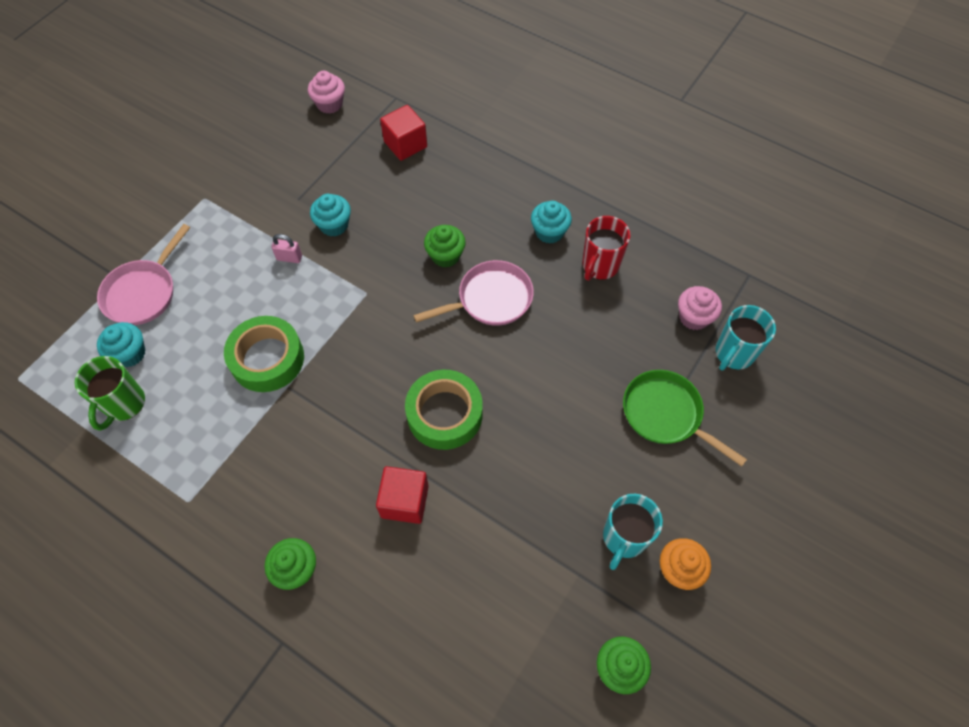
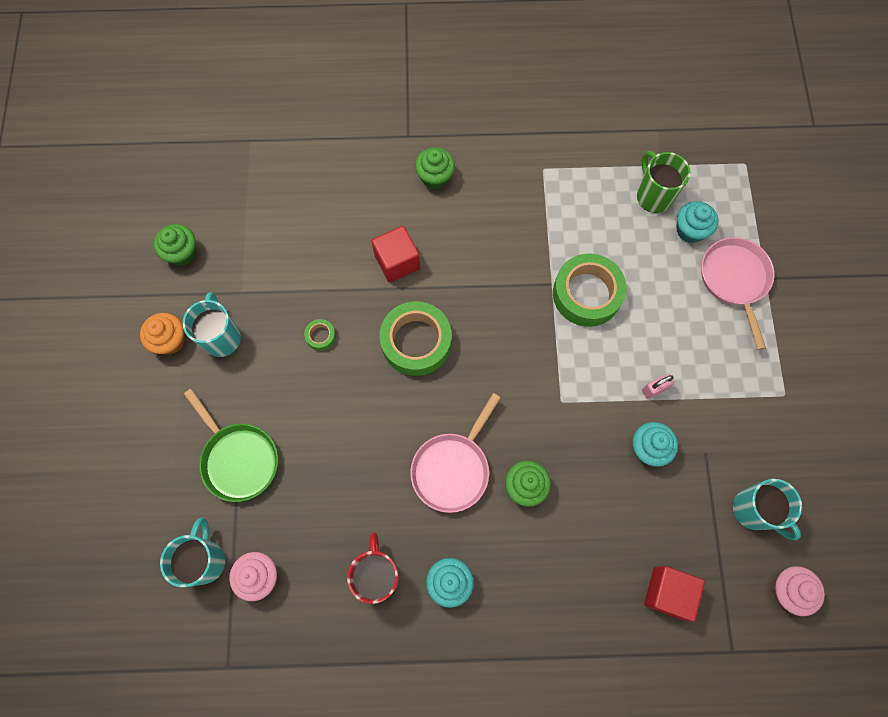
camera: 145 degrees right, 10 degrees up
(303, 151) = (753, 510): none -> turquoise mug
(527, 476) = (321, 336): none -> green tape
(666, 414) = (238, 458): green pan -> green pan turned 45 degrees clockwise

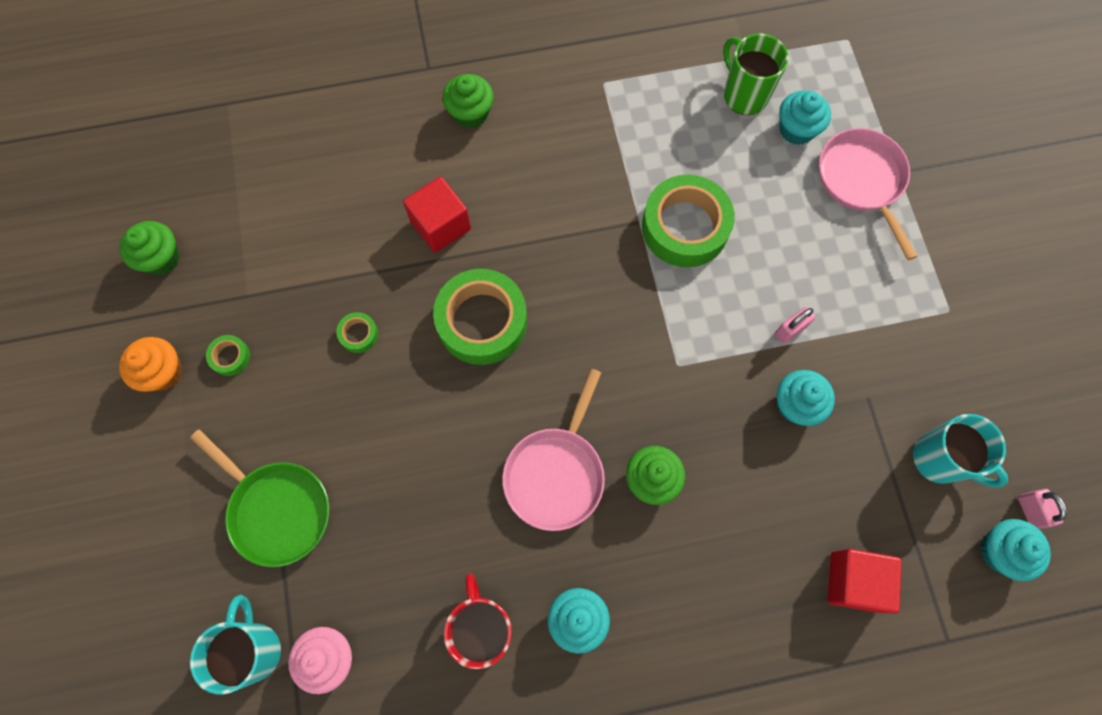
camera: 10 degrees left, 0 degrees up
(222, 337) = (230, 357): turquoise mug -> green tape
(787, 590) = (1000, 551): pink cupcake -> turquoise cupcake
(818, 563) = (1030, 511): none -> pink padlock

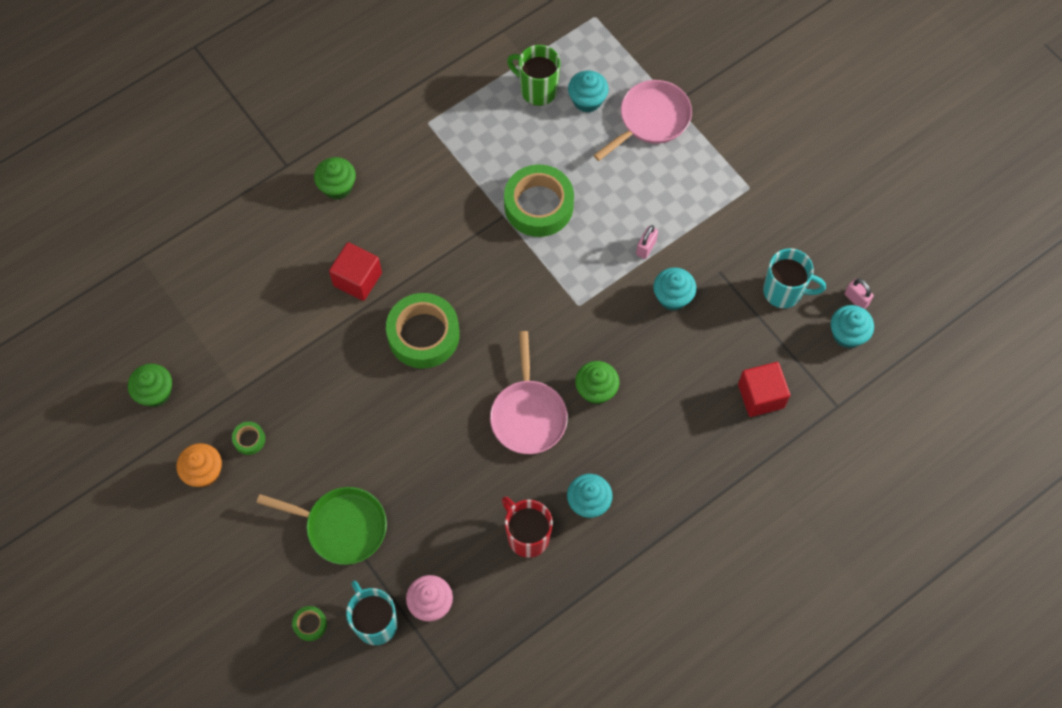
camera: 25 degrees left, 5 degrees down
(358, 334) = (337, 382): green tape -> green tape (310, 624)
(862, 181) = (651, 120): pink pan -> pink pan turned 90 degrees clockwise

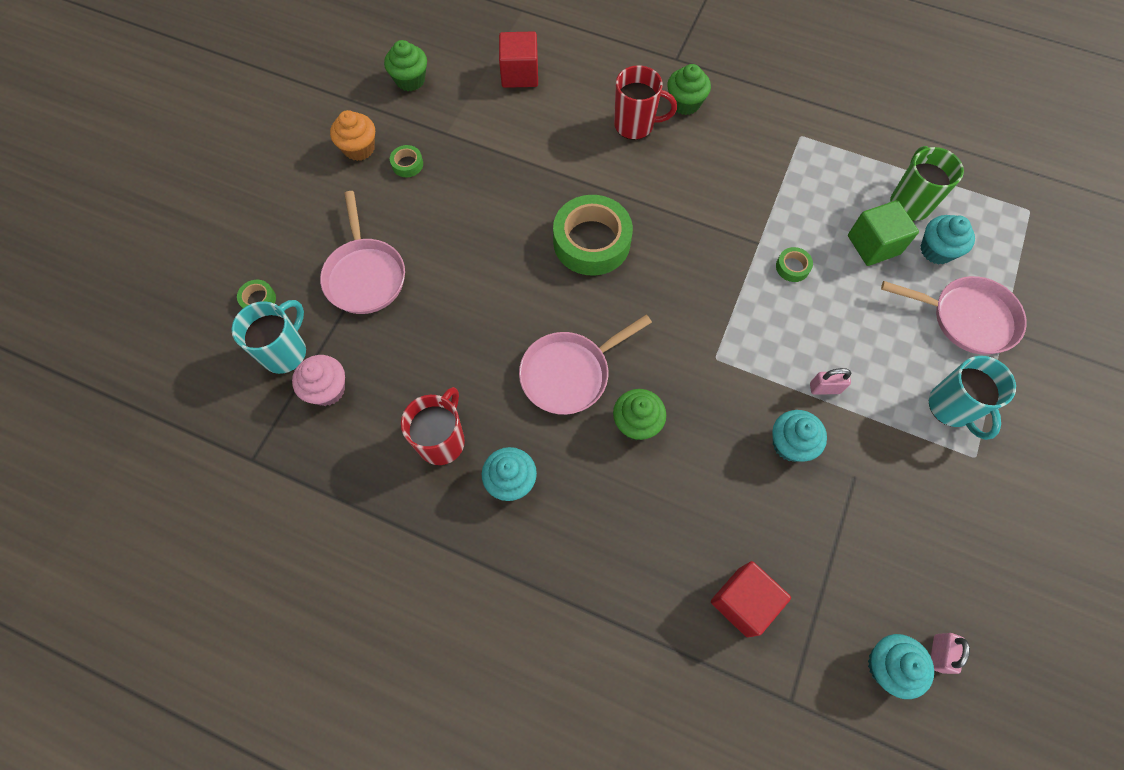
camera: 60 degrees right, 0 degrees up
(333, 237) = (635, 125): none -> red mug
(341, 526) = (365, 275): green pan -> pink pan
(357, 279) = (609, 163): red cube -> red cube (519, 74)
(538, 205) = (792, 267): green tape -> green tape, size x0.43
(556, 138) = (873, 245): none -> green cube
(784, 292) = (884, 561): turquoise mug -> turquoise mug (951, 408)

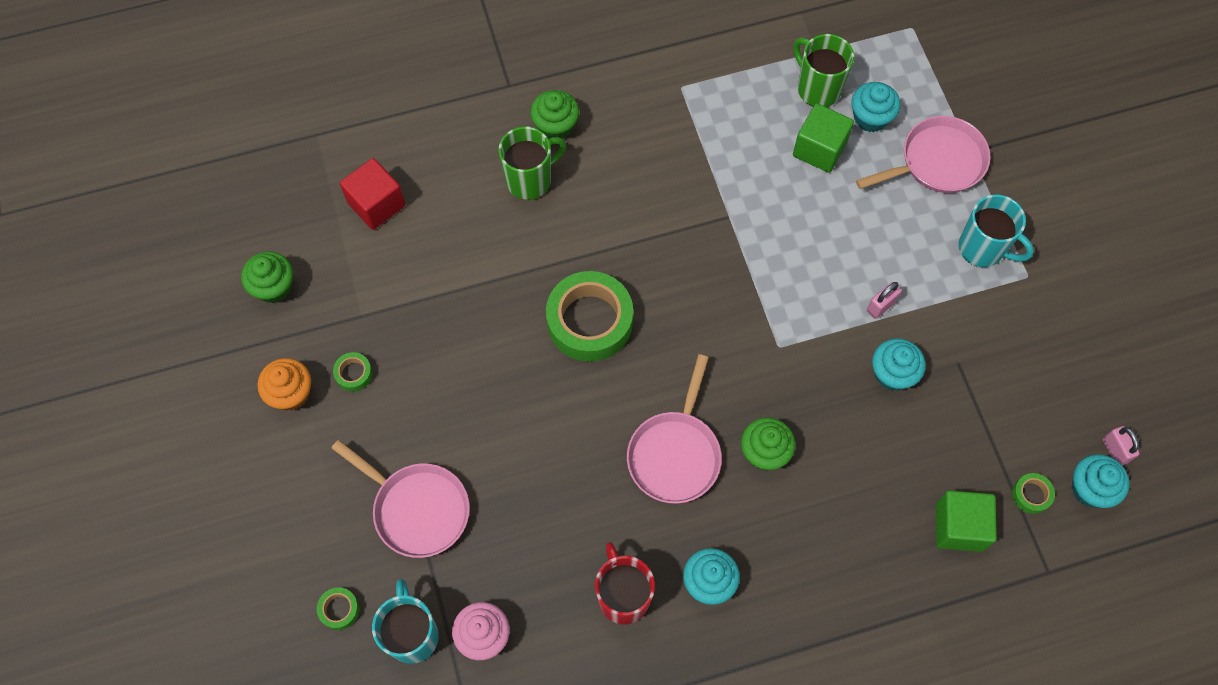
camera: 40 degrees left, 0 degrees up
(635, 125) = (530, 180): red mug -> green mug
(743, 602) = (959, 527): red cube -> green cube
(792, 267) = (773, 218): green tape -> green tape (1031, 495)

